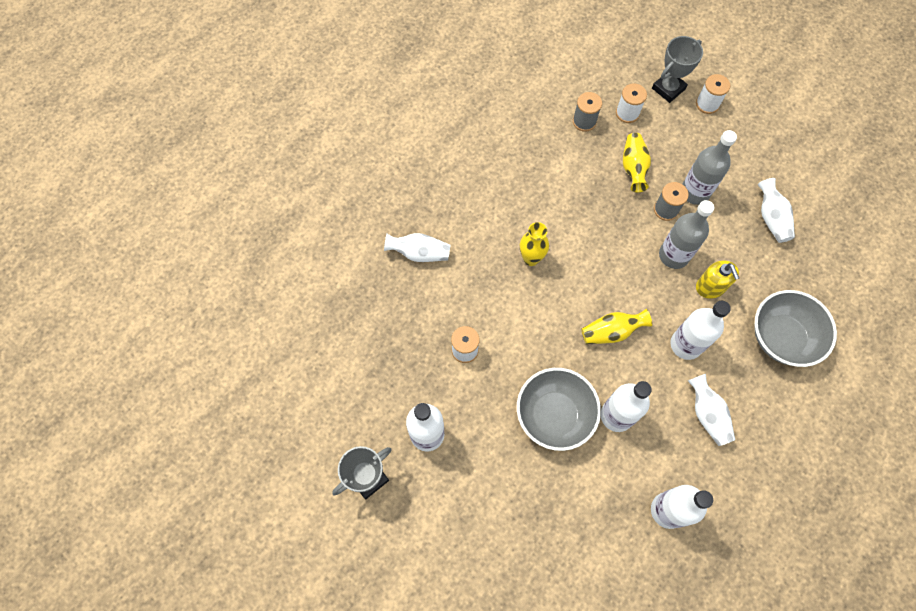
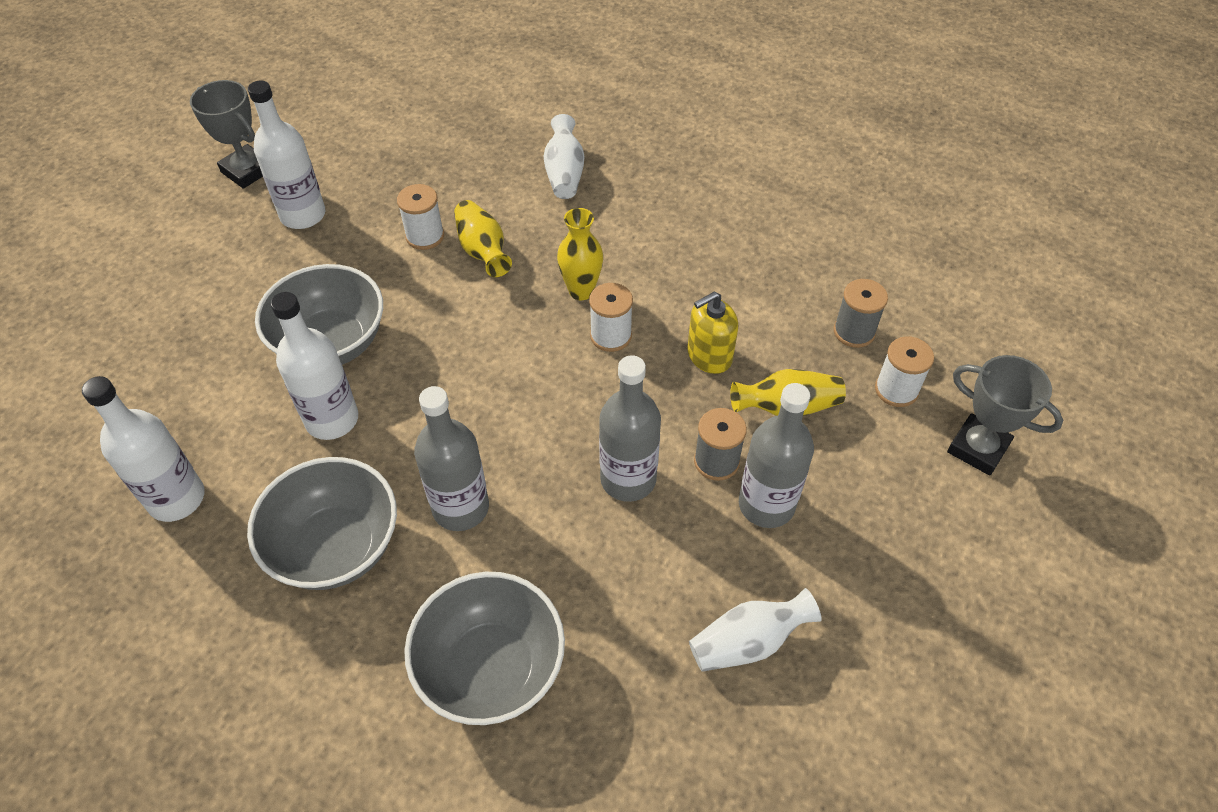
camera: 80 degrees right, 15 degrees down
(611, 332) = (472, 401): yellow vase -> yellow vase (483, 251)
(686, 344) = (460, 508): white bottle -> grey bottle
(707, 104) = (972, 515): white spool -> white spool (611, 336)
(707, 414) = (336, 547): white vase -> grey bowl
(710, 287) = (577, 540): yellow soap dispenser -> yellow soap dispenser (709, 355)

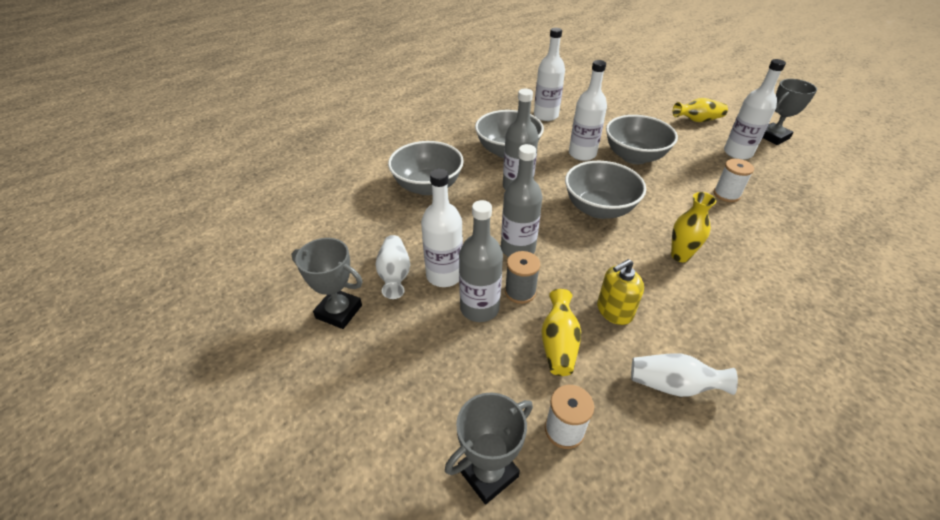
camera: 105 degrees right, 10 degrees down
(483, 251) = (716, 216): yellow vase -> yellow vase (697, 120)
(497, 384) = (599, 209): none -> grey bowl
(564, 173) = (814, 268): white vase -> white vase (673, 385)
(611, 336) = (636, 263): white spool -> none
(709, 355) = (614, 311): yellow soap dispenser -> yellow soap dispenser turned 105 degrees counterclockwise
(721, 568) = (444, 275): none -> white bottle
(853, 697) = (339, 312): none -> grey trophy
(854, 332) = (636, 420): grey spool -> none

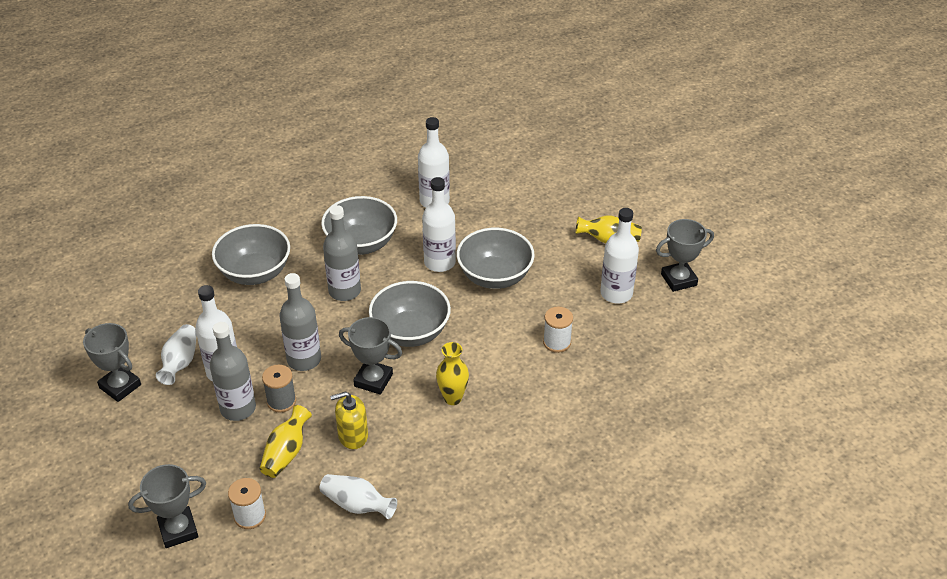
camera: 15 degrees right, 0 degrees up
(595, 254) = (373, 380): none -> grey trophy

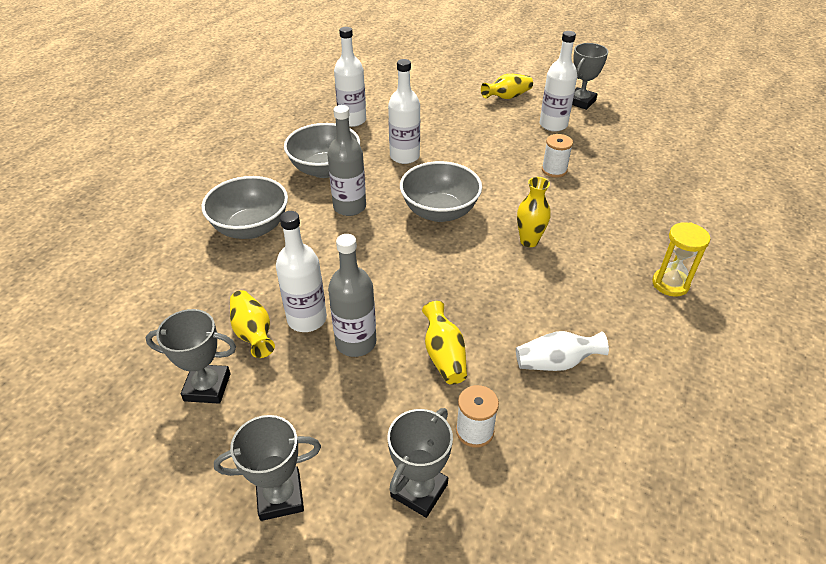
camera: 35 degrees left, 0 degrees up
(180, 363) = (253, 333): white vase -> yellow vase
(281, 401) = (390, 315): grey spool -> none
(304, 359) = (373, 273): grey bottle -> none
(353, 436) = (485, 310): yellow soap dispenser -> none
(373, 380) = (451, 259): grey trophy -> grey trophy (280, 496)
(495, 276) = (457, 149): grey bowl -> none
(524, 499) = (670, 284): none -> yellow hourglass

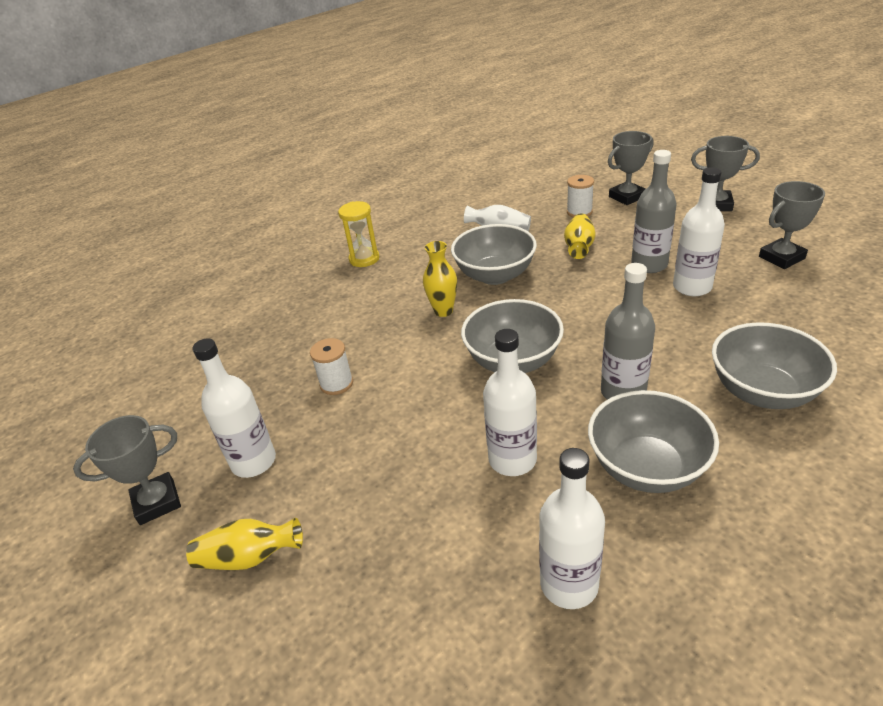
camera: 150 degrees left, 5 degrees down
(207, 387) = (781, 257): grey trophy -> grey trophy turned 60 degrees counterclockwise
(253, 333) = (745, 285): yellow vase -> none
(512, 292) = (495, 275): none -> grey bowl

